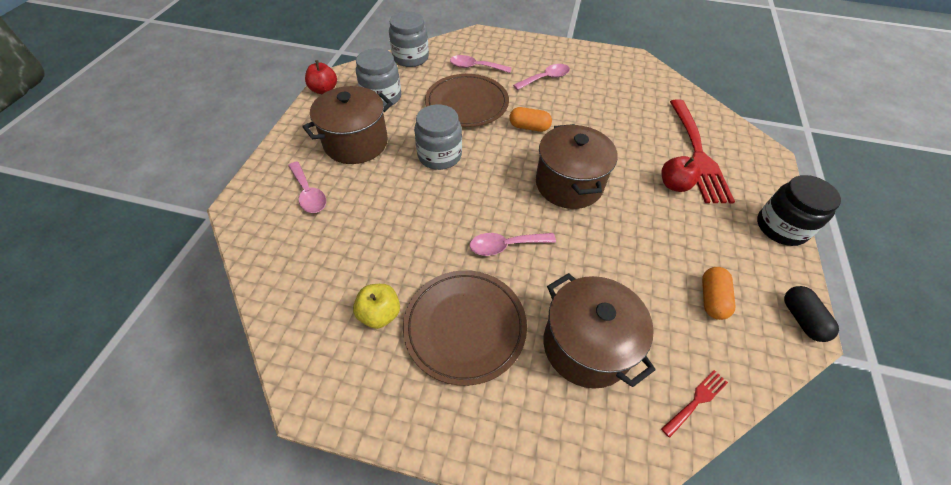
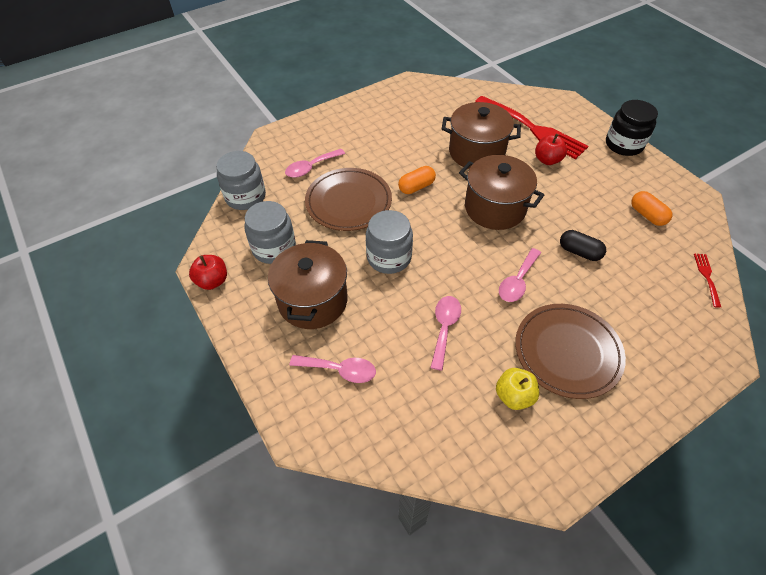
camera: 45 degrees left, 0 degrees up
(545, 78) = (375, 140): pink spoon -> pink spoon (444, 328)
(586, 346) = (633, 298): brown pot -> brown pot (476, 152)
(801, 319) = (690, 191): black capsule -> black capsule (579, 252)

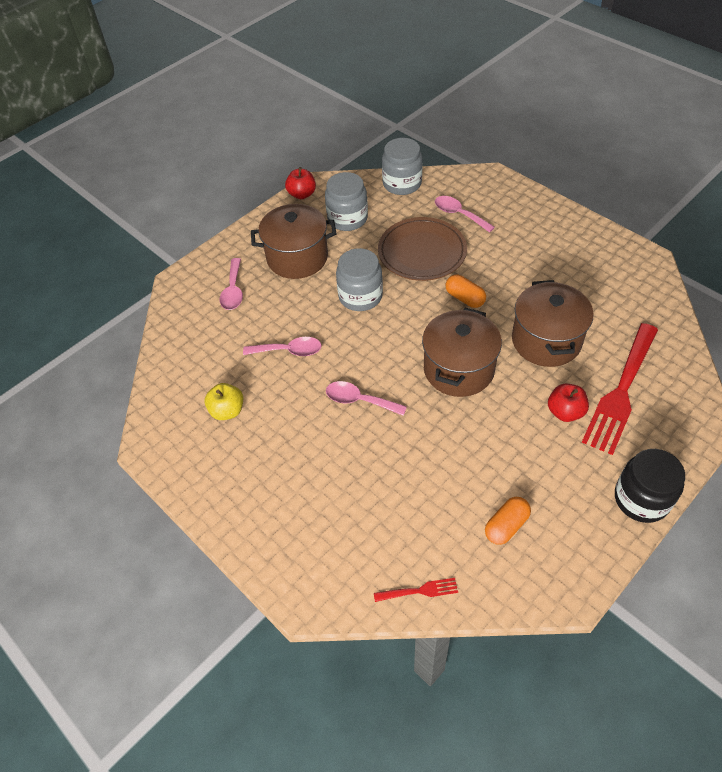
camera: 80 degrees right, 0 degrees up
(567, 352) = (282, 449): brown plate -> none
(579, 252) = (418, 453): black capsule -> none

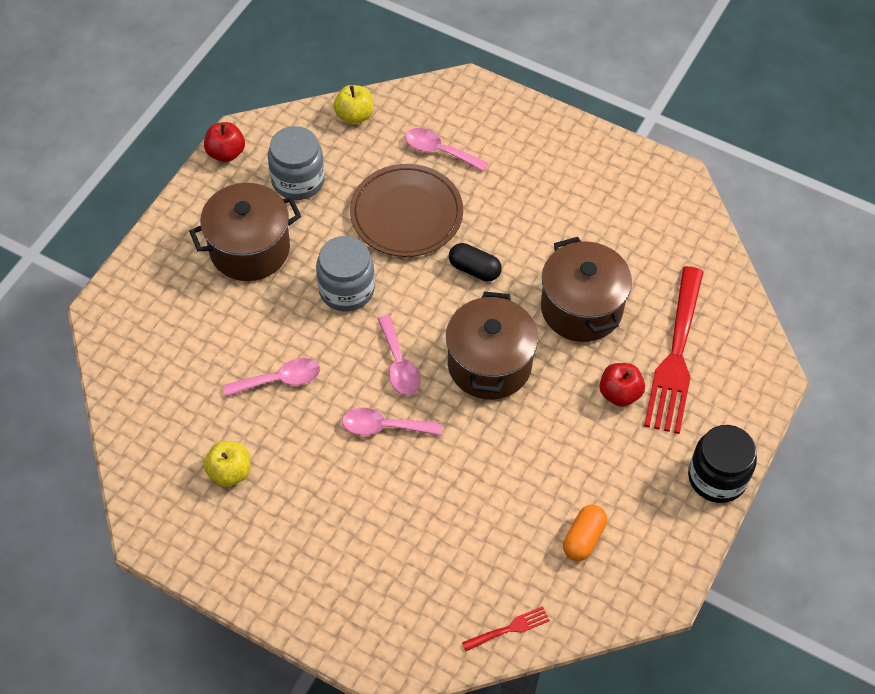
camera: 20 degrees left, 5 degrees up
(233, 290) = (181, 311): pink spoon -> pink spoon (399, 364)
(402, 183) = (354, 115): grey jar -> yellow apple
(464, 298) = (474, 269): orange capsule -> black capsule

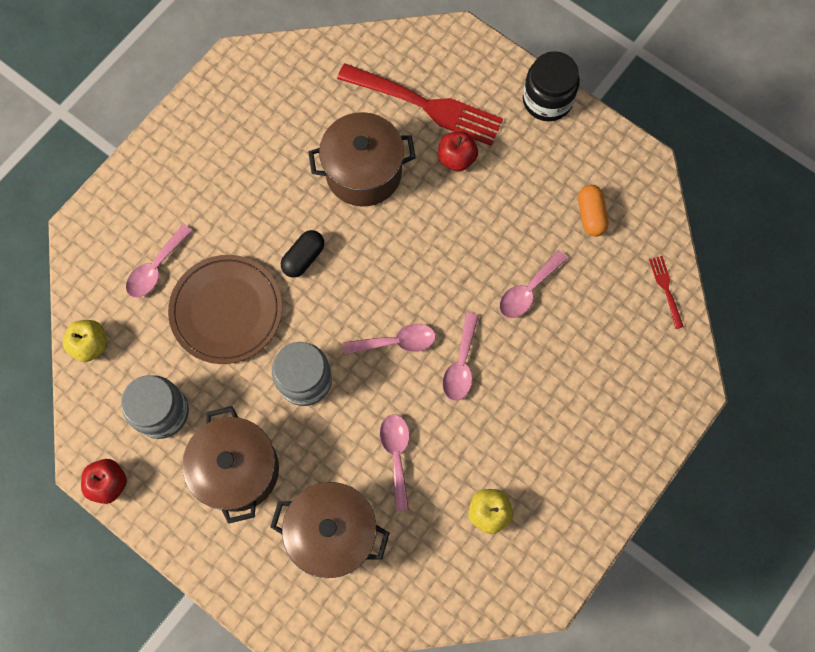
camera: 80 degrees left, 15 degrees up
(479, 482) = (528, 291): none -> pink spoon
(489, 364) = (409, 262): brown pot -> brown pot (333, 533)
(583, 538) = (590, 215): orange capsule -> orange capsule turned 45 degrees clockwise

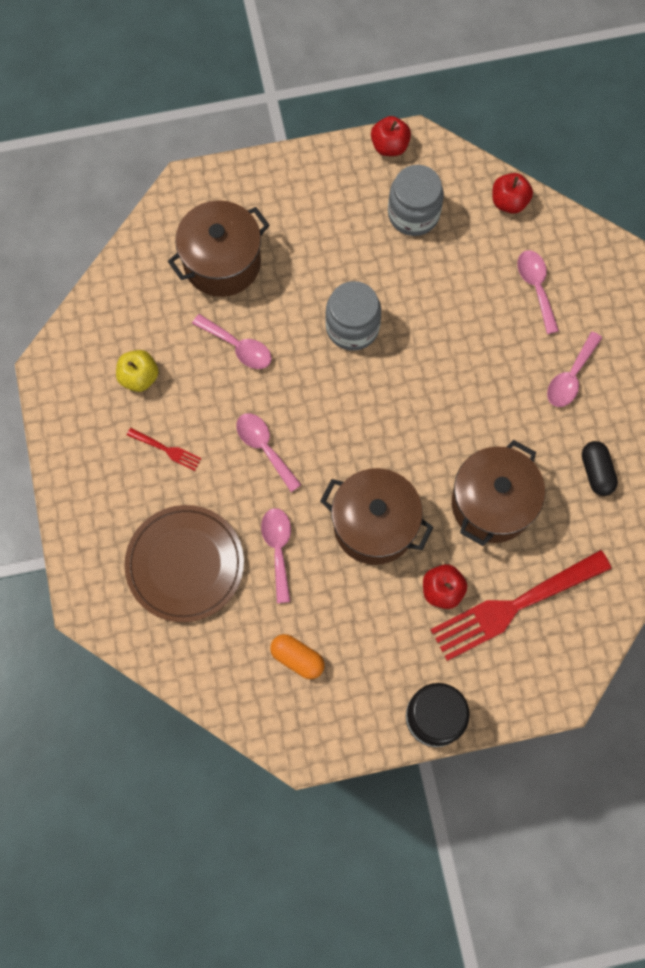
camera: 130 degrees right, 0 degrees up
(91, 345) = (509, 202): yellow apple -> red apple
(226, 310) = (456, 312): brown plate -> brown plate (185, 564)
(238, 470) = (324, 233): brown pot -> brown pot (374, 525)
(304, 258) = (453, 400): black capsule -> black capsule (596, 472)
(396, 342) = (324, 415): pink spoon -> pink spoon (570, 377)
(666, 289) = (182, 662): red fork -> red fork (166, 450)

